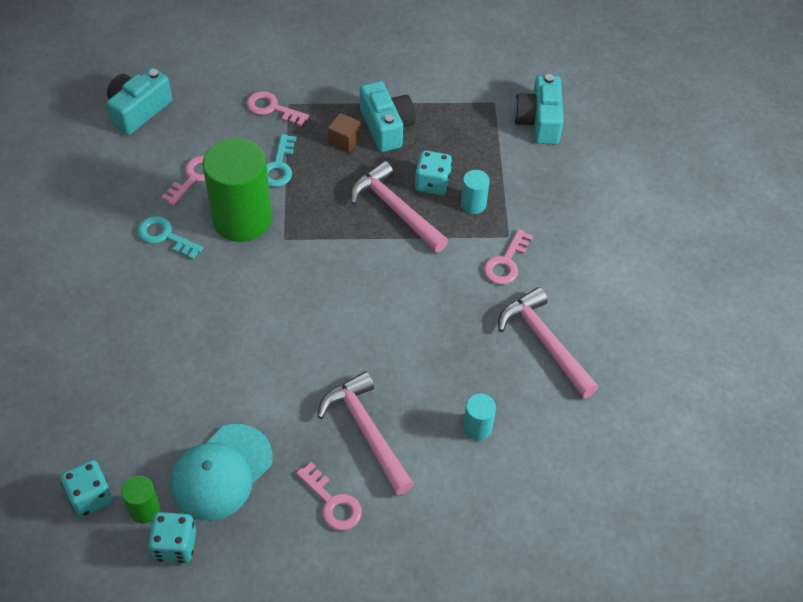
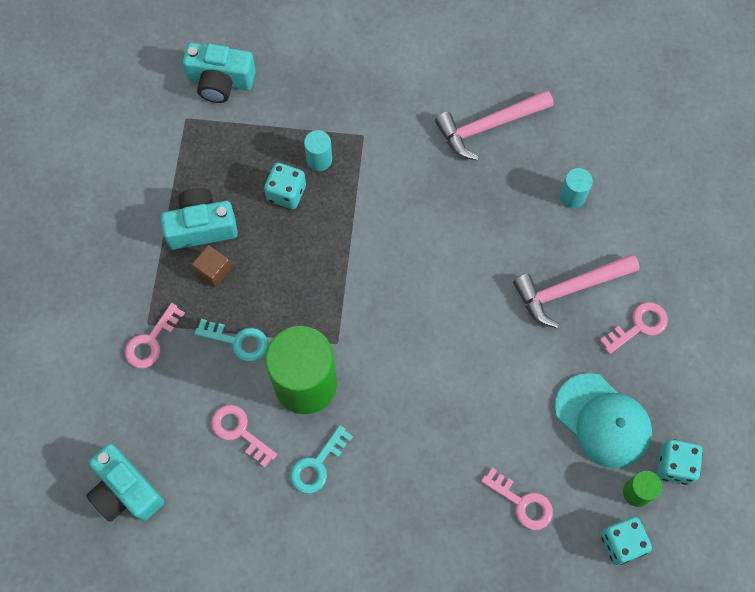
camera: 80 degrees left, 15 degrees up
(395, 209) = (315, 232): pink hammer -> none
(506, 262) = (394, 142): pink key -> pink key (522, 503)

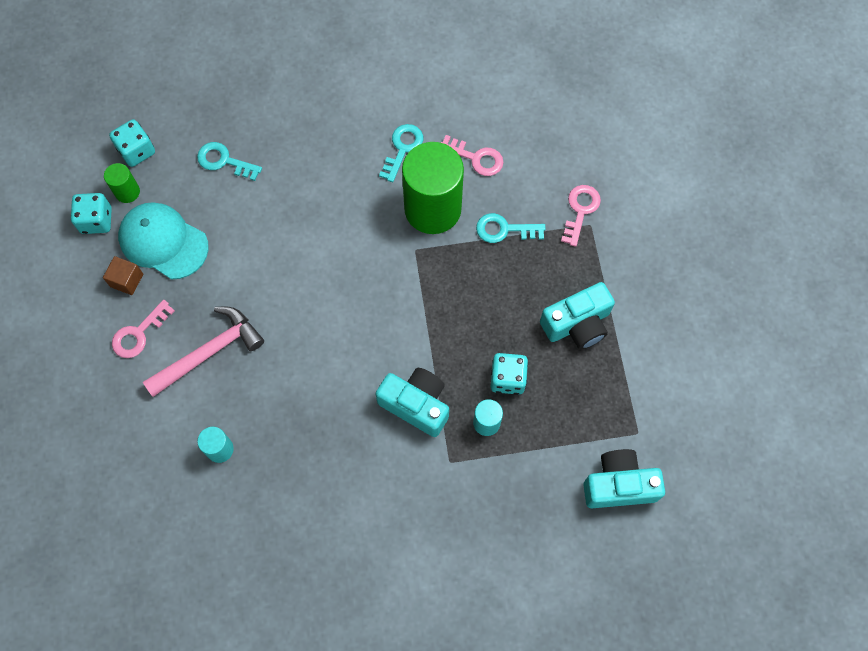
camera: 165 degrees right, 0 degrees up
(125, 491) = (552, 93): turquoise camera -> turquoise camera (416, 404)
(213, 271) = (549, 285): brown cube -> brown cube (127, 280)
(488, 126) = (321, 507): pink hammer -> none
(522, 503) = (224, 161): pink key -> turquoise key

